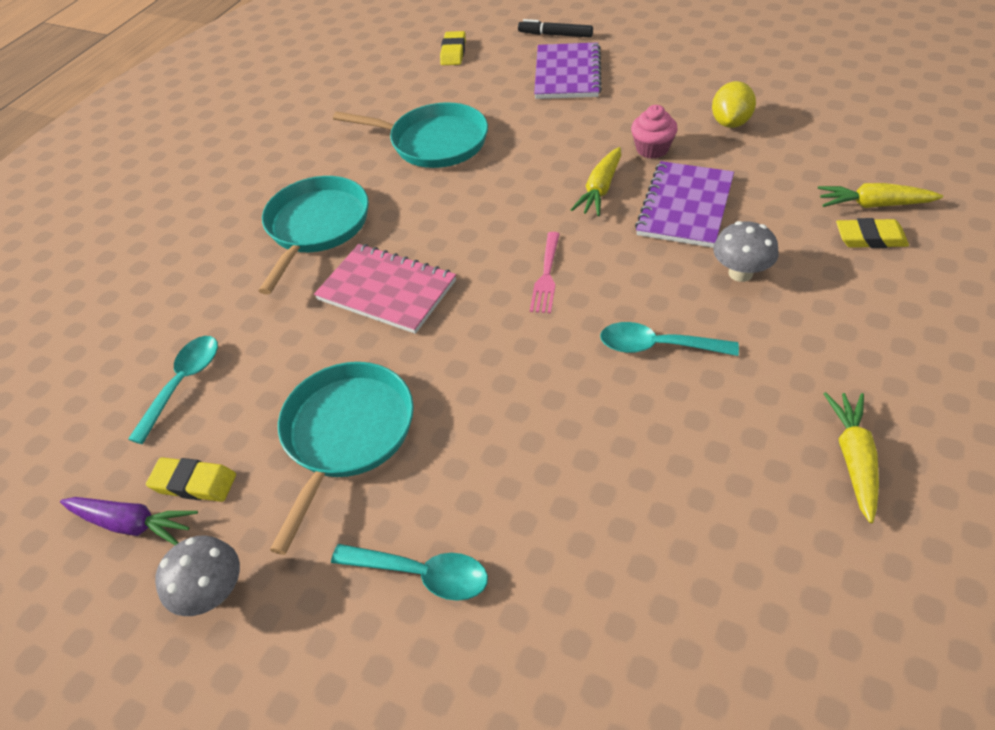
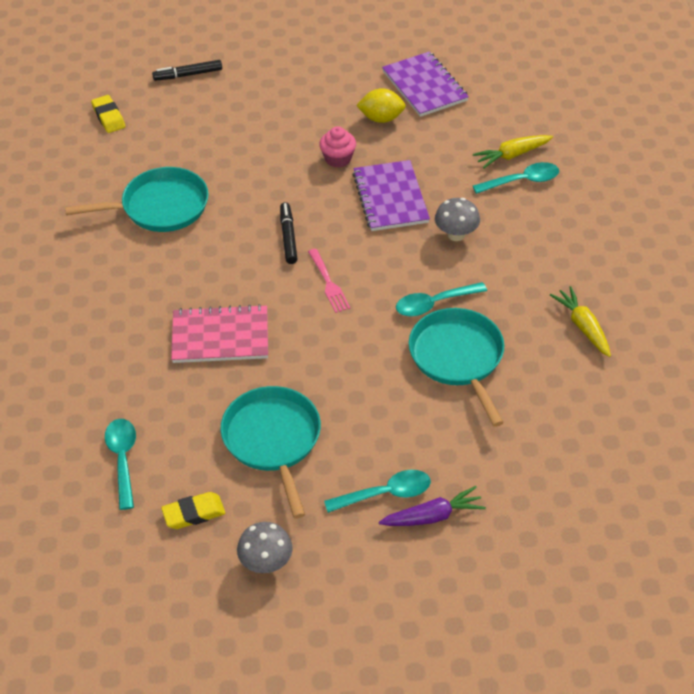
camera: 35 degrees left, 0 degrees up
(132, 524) = (174, 554): purple carrot -> purple carrot (433, 516)
(316, 226) = (121, 309): turquoise pan -> turquoise pan (458, 358)
(539, 211) = (288, 237): none -> black marker
(567, 74) = (225, 110): purple notebook -> purple notebook (425, 86)
(600, 189) = (321, 204): yellow carrot -> none
(730, 122) = (381, 118): yellow lemon -> yellow lemon turned 75 degrees counterclockwise
(870, 238) = (522, 181): yellow eraser -> turquoise spoon

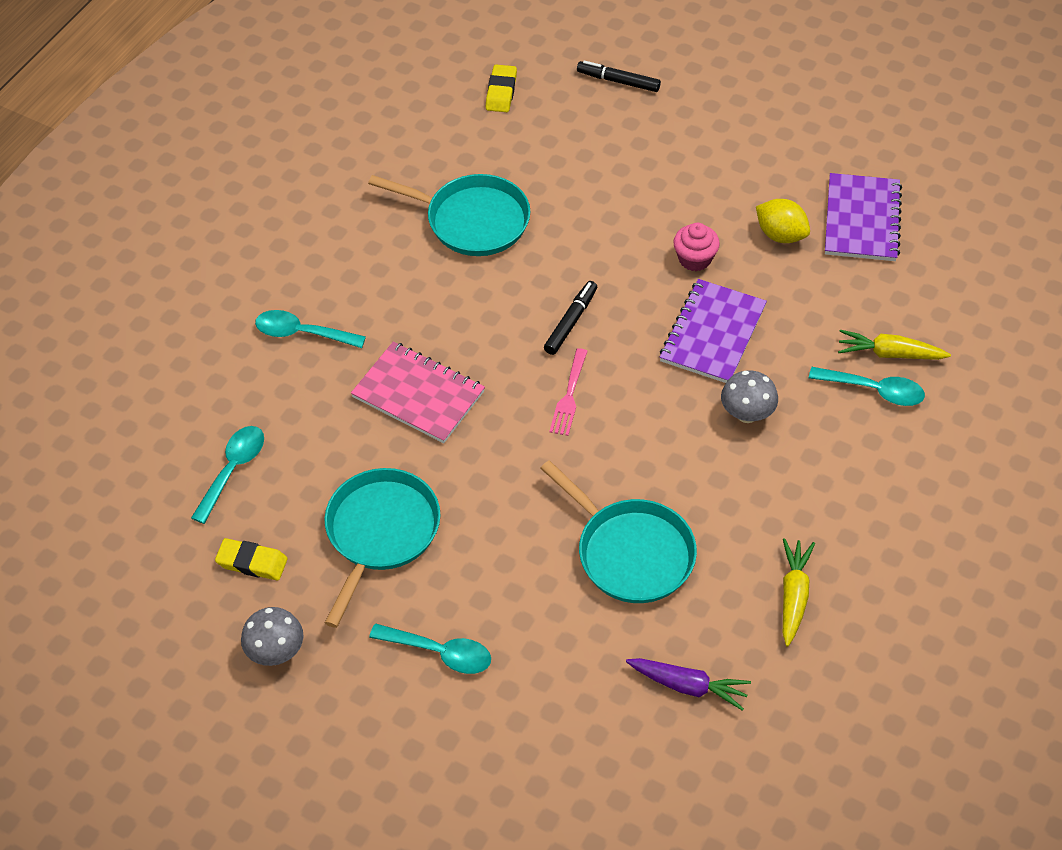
camera: 35 degrees right, 5 degrees up
(433, 516) = (465, 704): purple carrot -> purple carrot (688, 686)
(434, 304) = (657, 479): turquoise spoon -> turquoise spoon (302, 333)
(458, 358) = (631, 552): turquoise pan -> turquoise pan turned 120 degrees clockwise

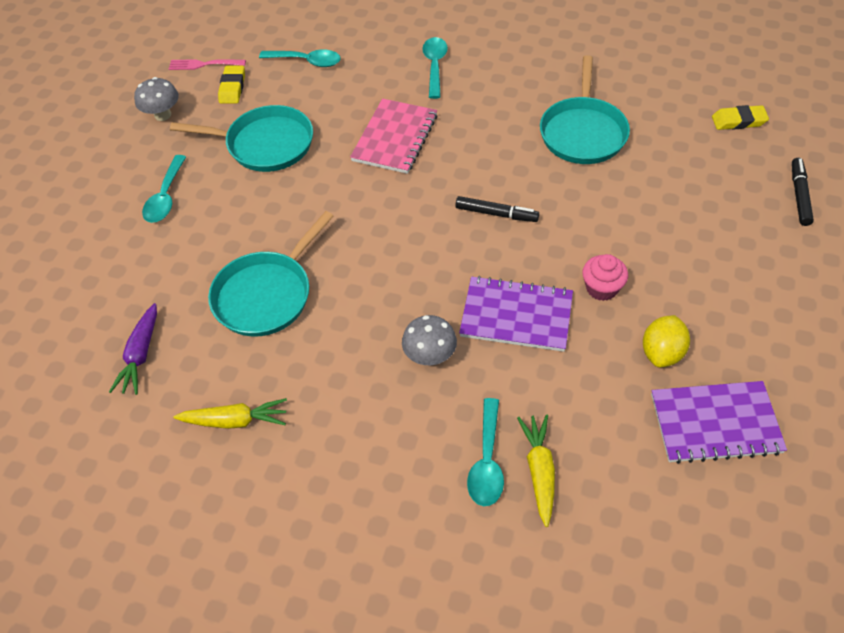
camera: 80 degrees right, 0 degrees up
(569, 396) = (417, 227): pink fork -> pink fork (204, 64)

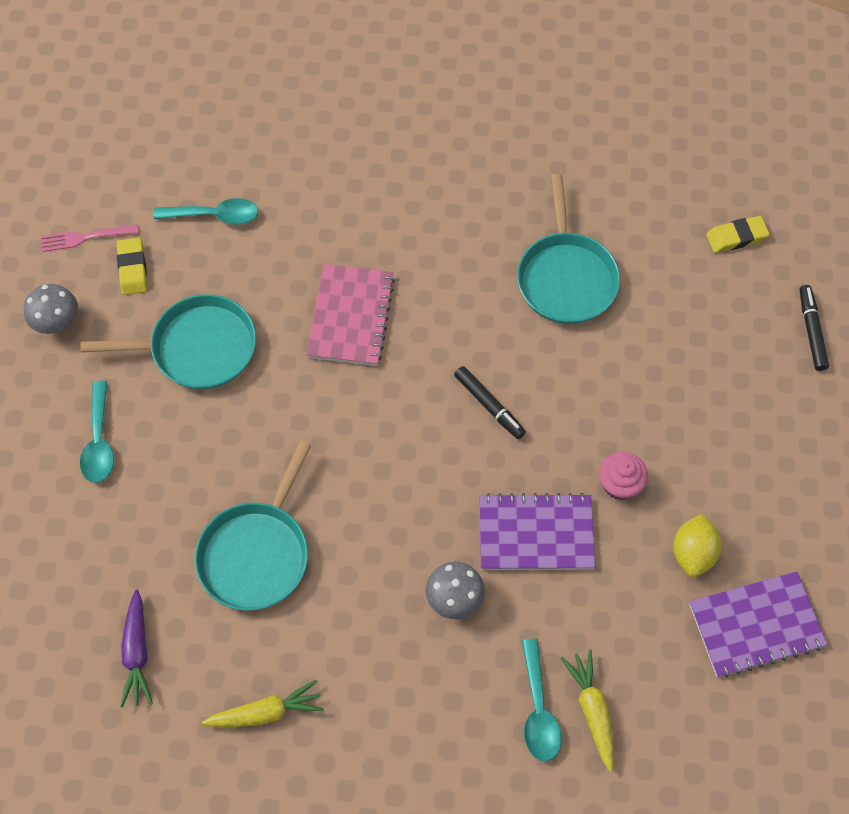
camera: 15 degrees left, 10 degrees up
(434, 66) = (374, 202): turquoise spoon -> none
(496, 214) = (489, 405): black marker -> black marker turned 45 degrees clockwise

